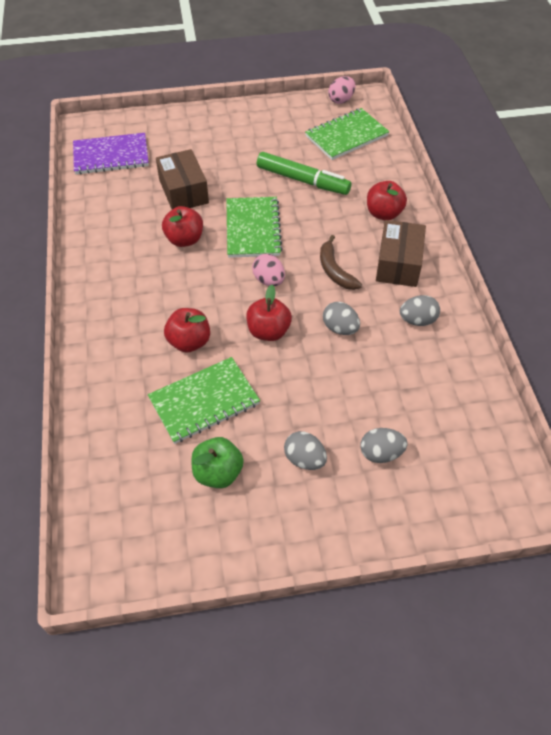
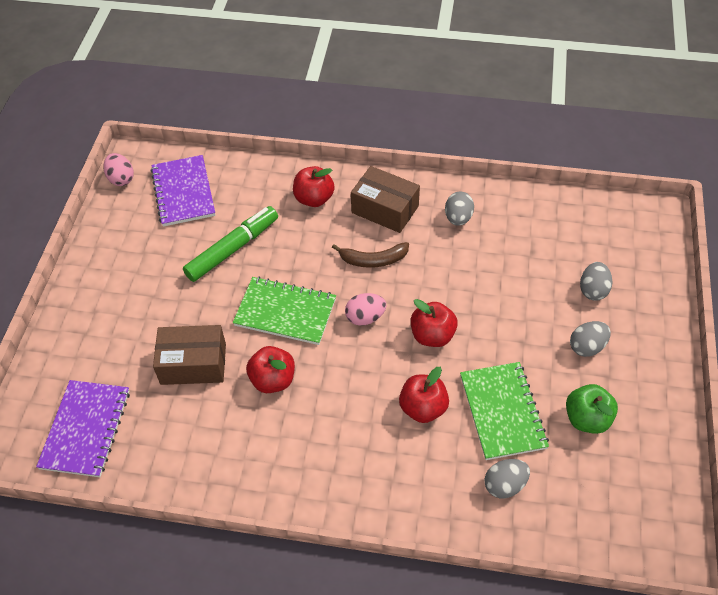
camera: 70 degrees left, 0 degrees up
(340, 328) = (448, 277): grey egg -> grey egg (504, 485)
(346, 136) = (183, 192): green notebook -> purple notebook

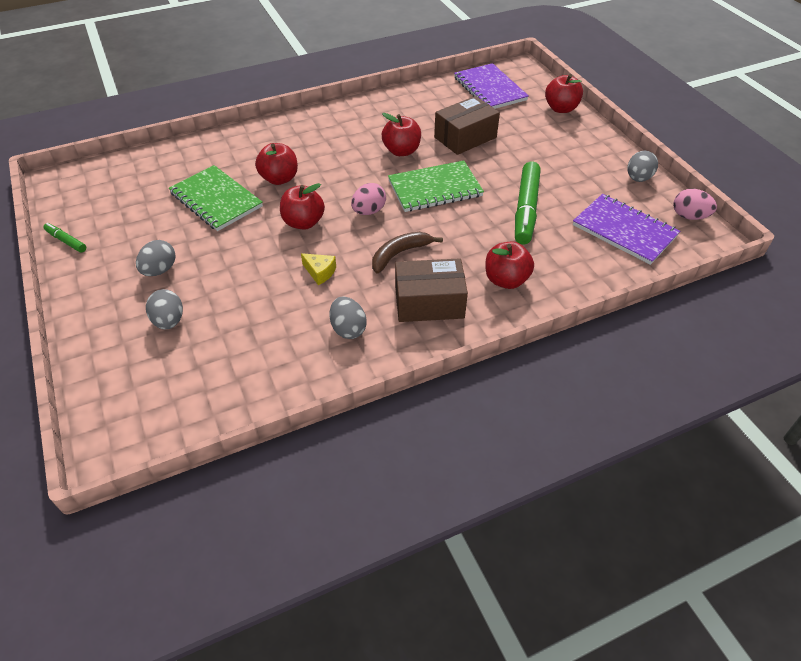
camera: 145 degrees right, 5 degrees down
(56, 351) = (561, 108): none -> red apple
(449, 275) = (320, 272): none -> yellow cheese
(504, 485) = (194, 164): grey egg -> grey egg (638, 178)
(587, 419) = (144, 222): green apple -> none
(673, 432) = (66, 241): none -> green marker

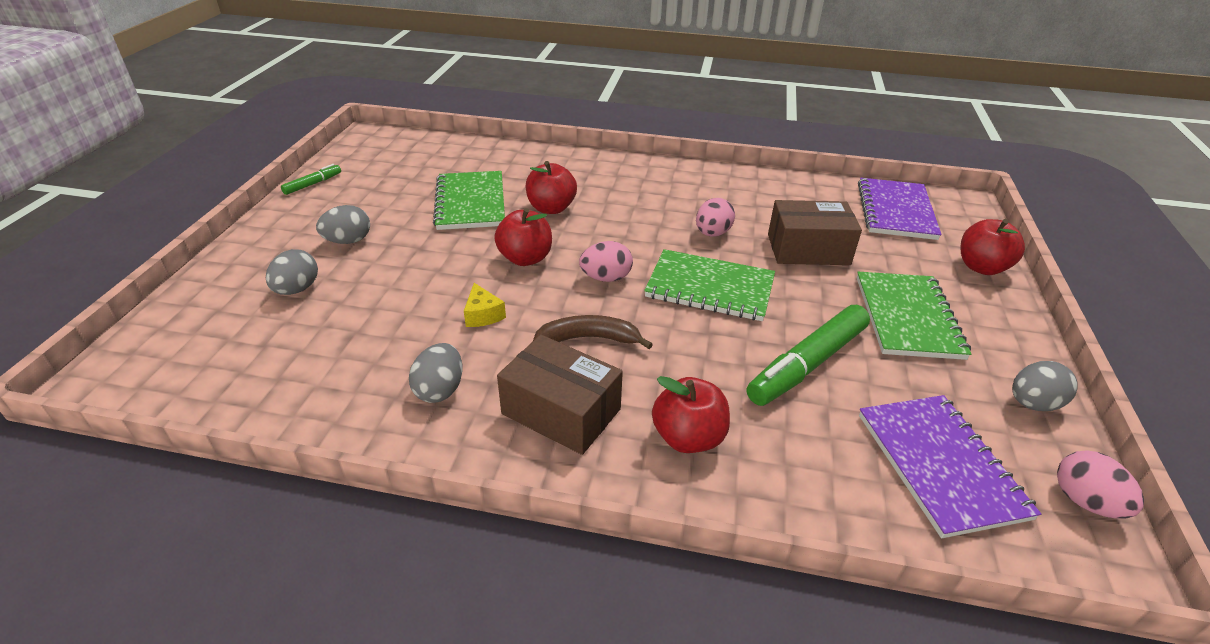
camera: 35 degrees right, 10 degrees down
(66, 241) = (313, 184): green marker -> green marker turned 60 degrees clockwise
(401, 151) = (712, 233): red apple -> pink egg
(550, 157) = (908, 317): none -> green notebook

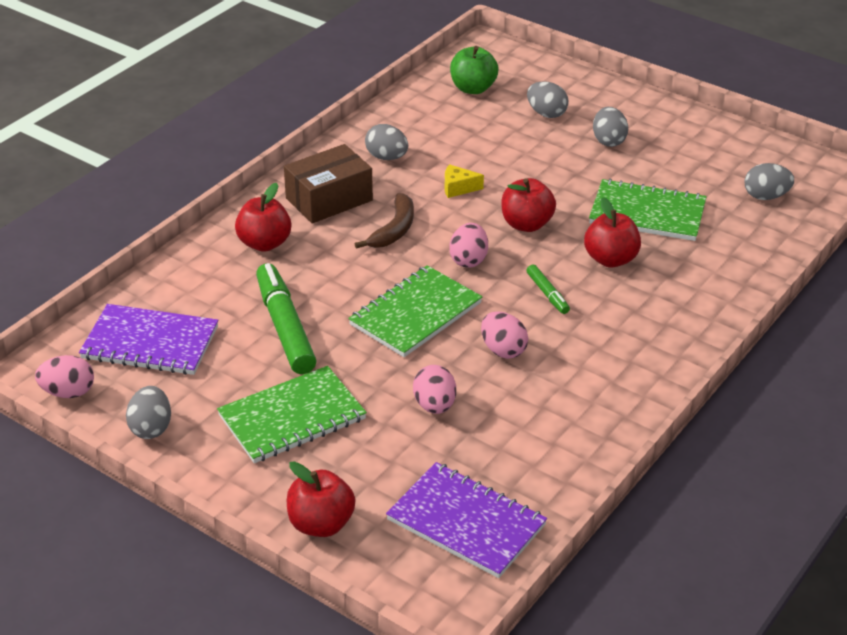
camera: 115 degrees right, 0 degrees up
(238, 360) = (473, 88): none -> green apple
(313, 184) = (729, 132): green marker -> green marker (547, 294)
(417, 158) = (765, 196): none -> grey egg
(808, 249) = (434, 406): brown box -> pink egg
(908, 317) = (292, 417): green notebook -> green notebook turned 60 degrees counterclockwise

